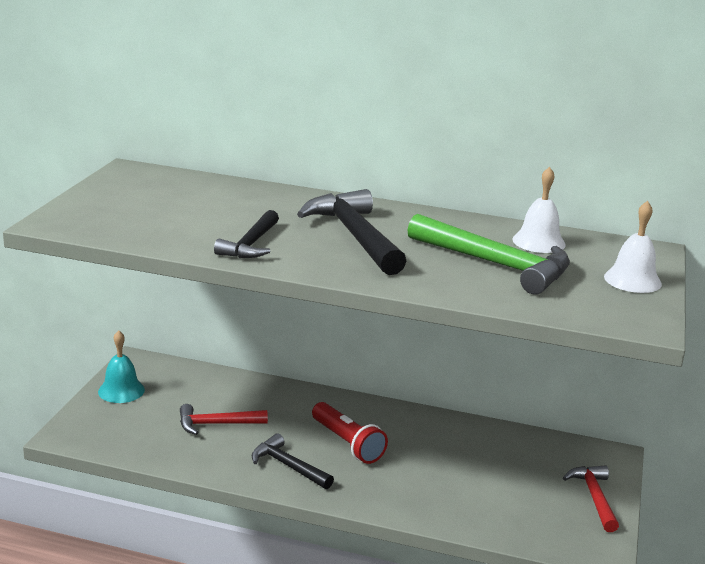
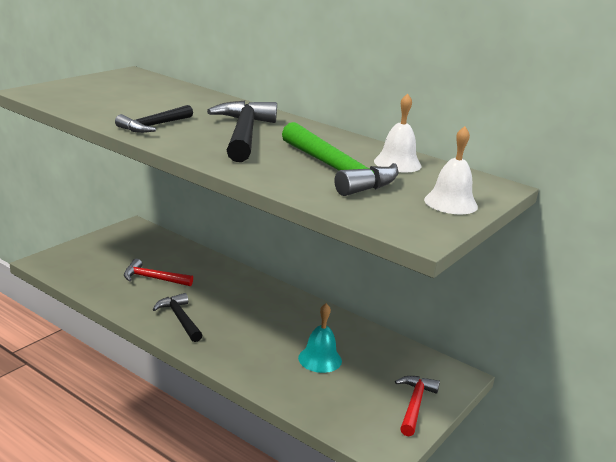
camera: 20 degrees right, 0 degrees up
(121, 390) = (107, 242): turquoise bell -> turquoise bell (320, 359)
(347, 443) = (239, 314): red flashlight -> none

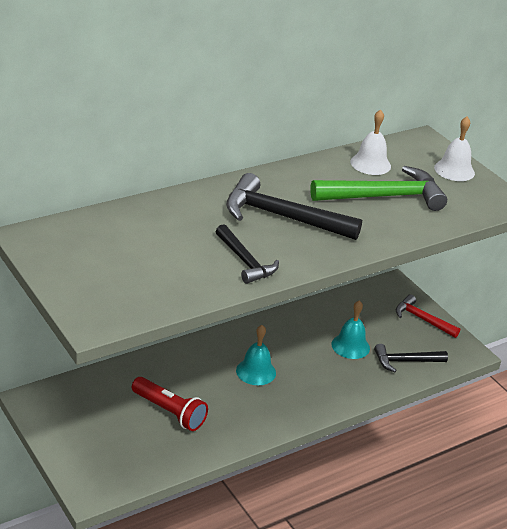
camera: 70 degrees left, 10 degrees up
(153, 278) = (169, 412): red hammer -> red flashlight
(179, 319) = (257, 411): black hammer -> black hammer (405, 361)
(236, 310) = (256, 371): none -> turquoise bell

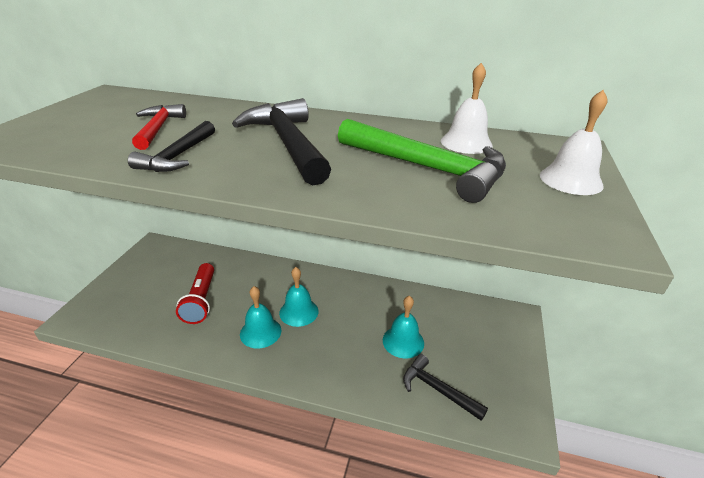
camera: 50 degrees right, 0 degrees up
(252, 402) = (260, 332): none -> turquoise bell
(422, 319) = (508, 362): red hammer -> red hammer (158, 128)

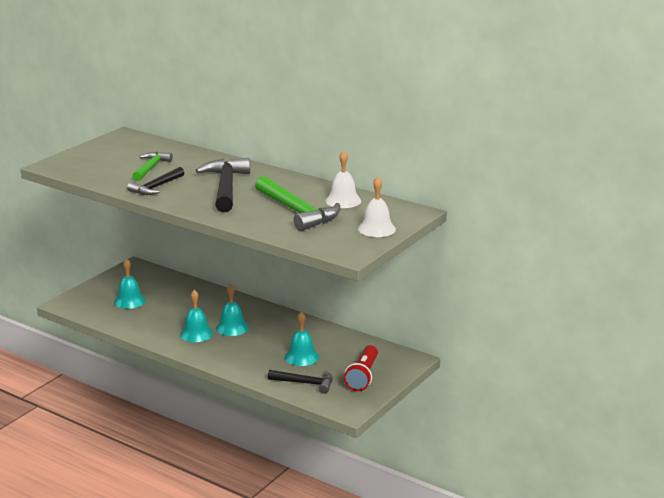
camera: 20 degrees right, 10 degrees down
(158, 128) = (150, 168): red hammer -> green hammer
(160, 296) = (129, 301): none -> turquoise bell
(201, 301) = (159, 309): red flashlight -> red flashlight (363, 376)
(437, 389) = (305, 383): black hammer -> black hammer turned 135 degrees clockwise

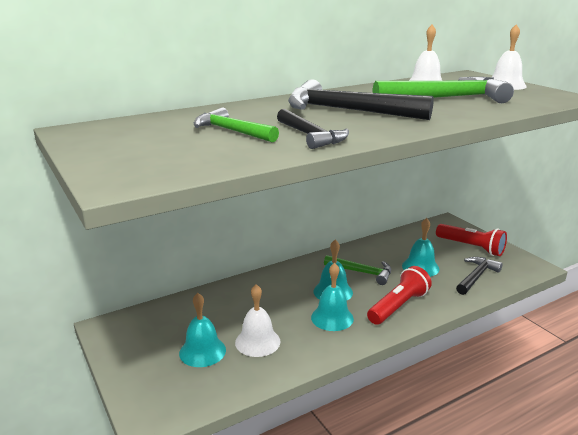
camera: 65 degrees left, 0 degrees up
(150, 315) = (257, 342): none -> white bell
(230, 355) = (398, 306): none -> red flashlight
(271, 334) = (362, 272): none -> green hammer

